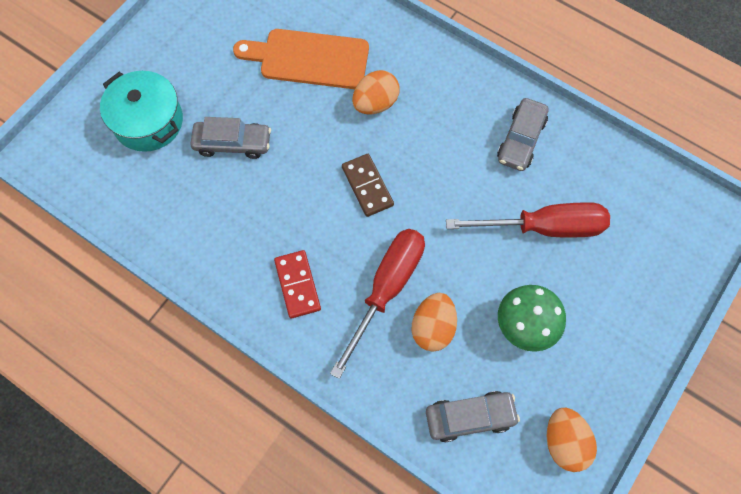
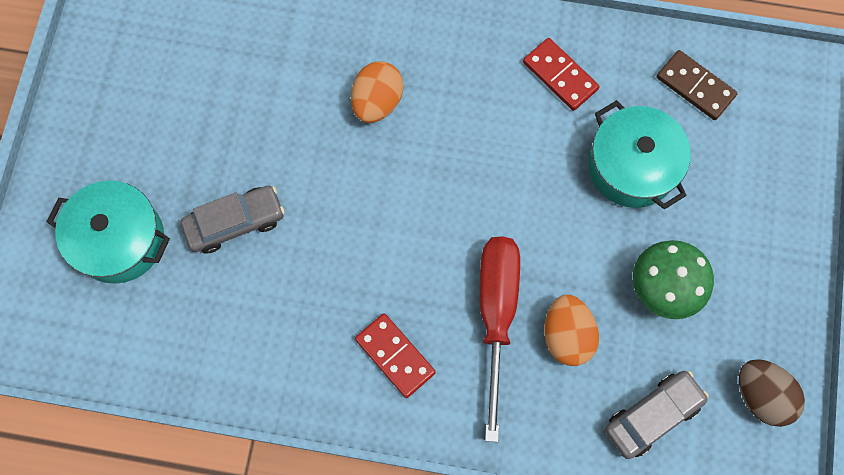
camera: 25 degrees left, 5 degrees up
(309, 59) = (273, 80): orange cutting board -> none
(367, 186) = (416, 205): brown domino -> brown domino (695, 86)
(521, 140) = (560, 76): grey car -> red domino
(544, 227) = (631, 167): red screwdriver -> turquoise pot
(564, 442) = (760, 395): orange egg -> brown egg

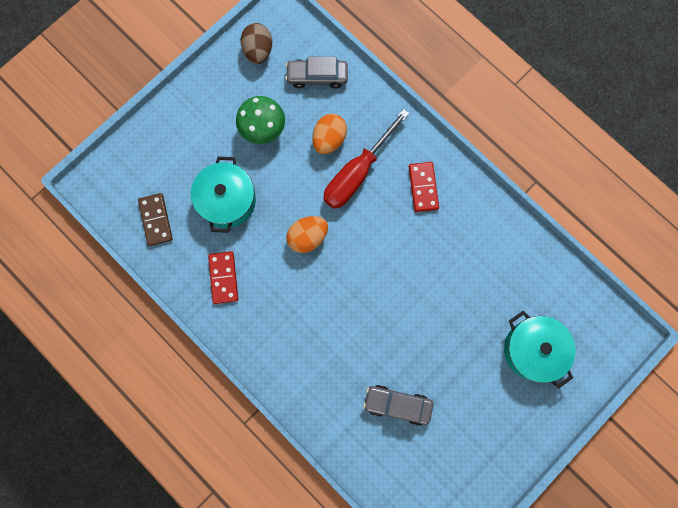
camera: 145 degrees left, 5 degrees up
(235, 223) = (463, 316): grey car -> grey car (397, 404)
(377, 102) = (337, 334): orange egg -> orange egg (307, 237)

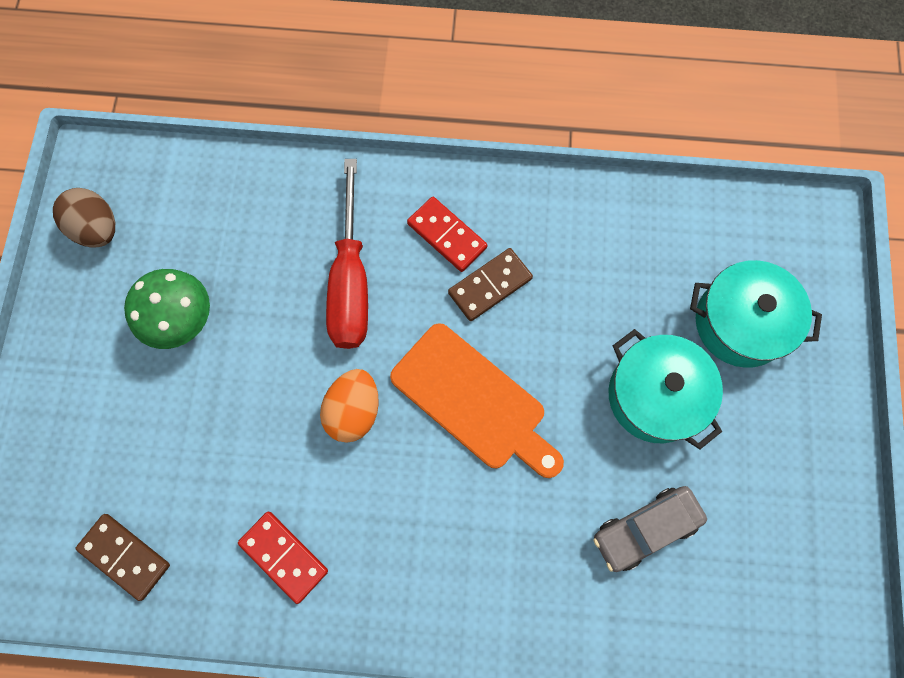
camera: 40 degrees left, 5 degrees down
(227, 200) = (206, 450): turquoise pot -> turquoise pot (655, 396)
(317, 76) = (202, 203): grey car -> none
(329, 139) = (281, 268): orange egg -> none
(367, 278) = (473, 400): none -> orange cutting board
(423, 230) = (490, 286): none -> brown domino

